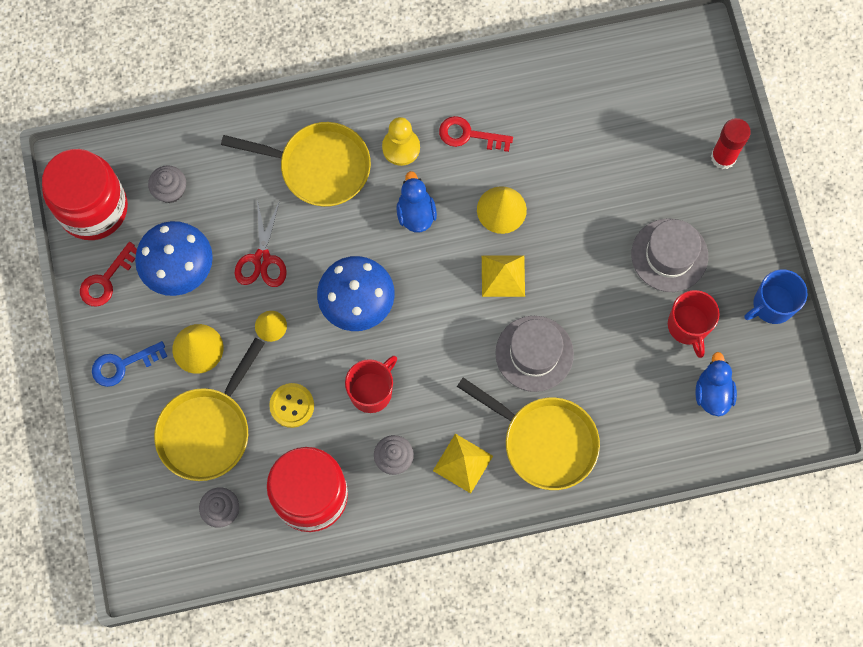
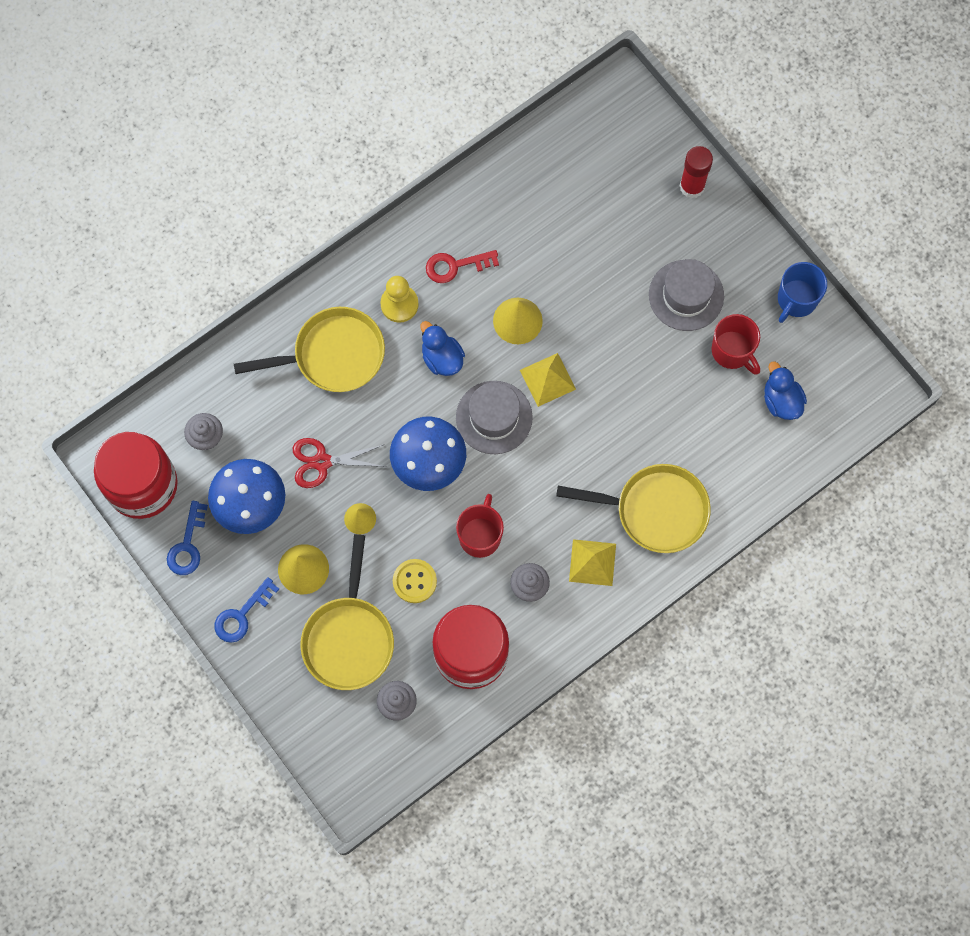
camera: 25 degrees left, 0 degrees up
(106, 280) = (187, 545): red key -> blue key
(262, 259) = (322, 462): red scissors -> red scissors turned 105 degrees clockwise
(534, 353) = (608, 436): grey hat -> grey hat (494, 417)

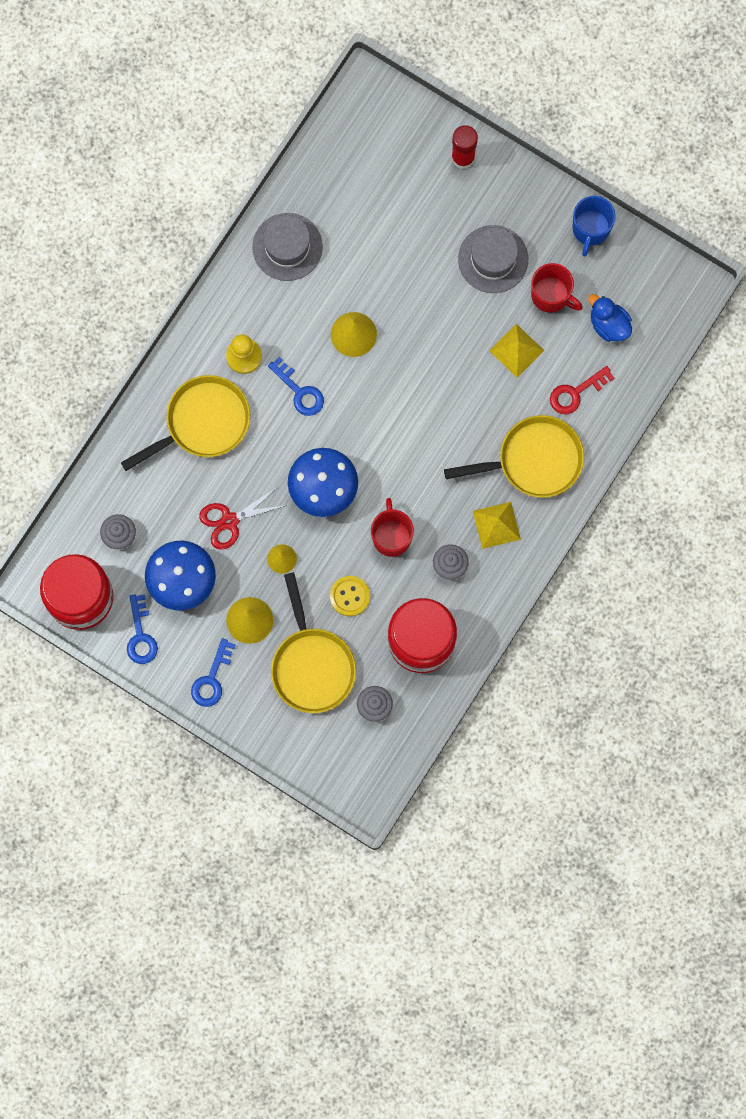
camera: 20 degrees left, 5 degrees up
(442, 358) = (299, 391): blue duck -> blue key
(455, 266) = (280, 304): red key -> red key (576, 393)
(494, 417) = (365, 428): grey hat -> grey hat (287, 247)
(547, 379) = (399, 378): yellow pyramid -> yellow pyramid (516, 350)

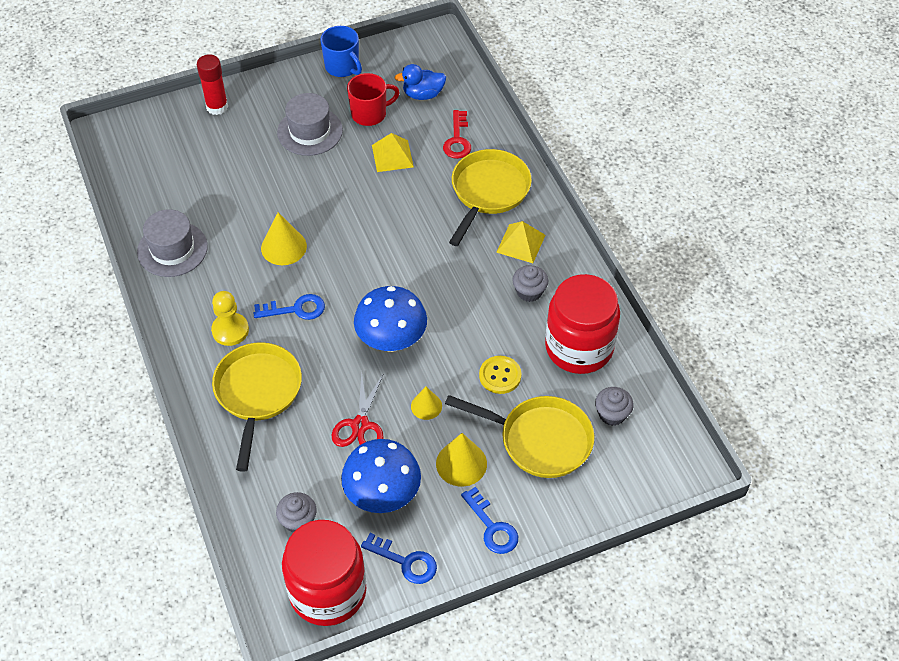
camera: 55 degrees left, 25 degrees down
(391, 536) = (472, 317): red mug -> none

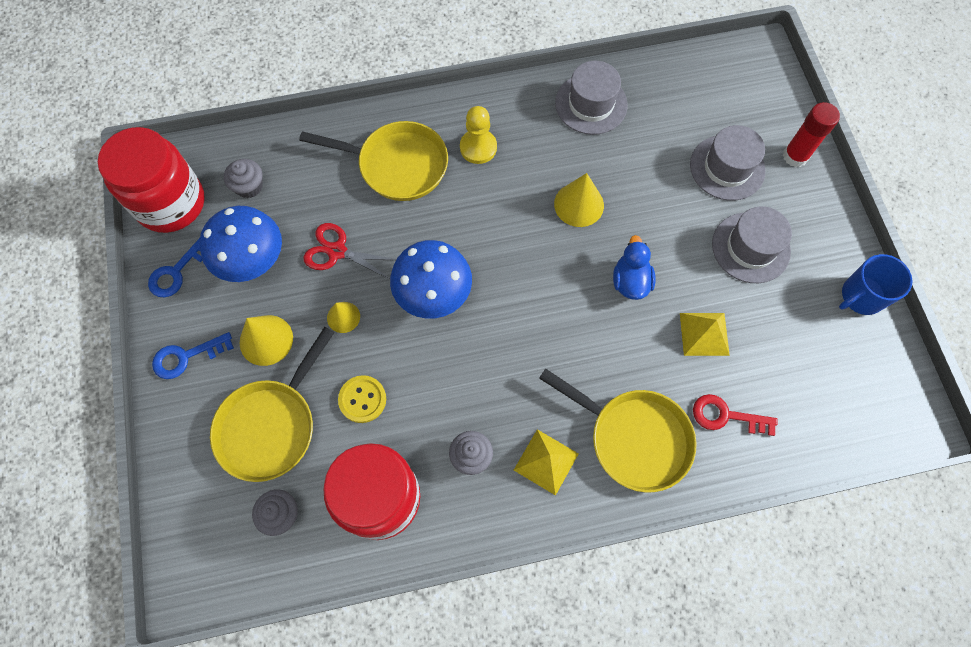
camera: 100 degrees right, 15 degrees up
(233, 149) = (727, 168): none -> grey hat
(295, 309) = (493, 208): blue key -> none
(370, 114) = (777, 317): red mug -> none
(423, 94) = (809, 386): blue duck -> blue duck (630, 281)

